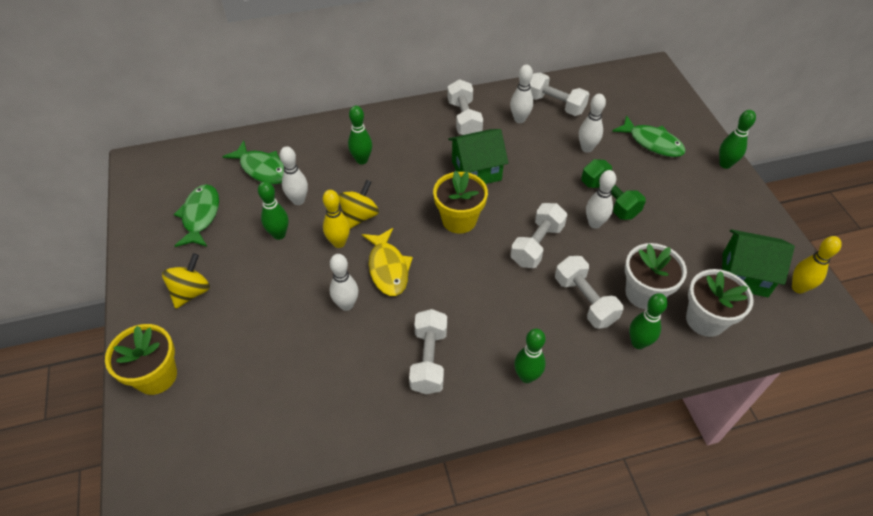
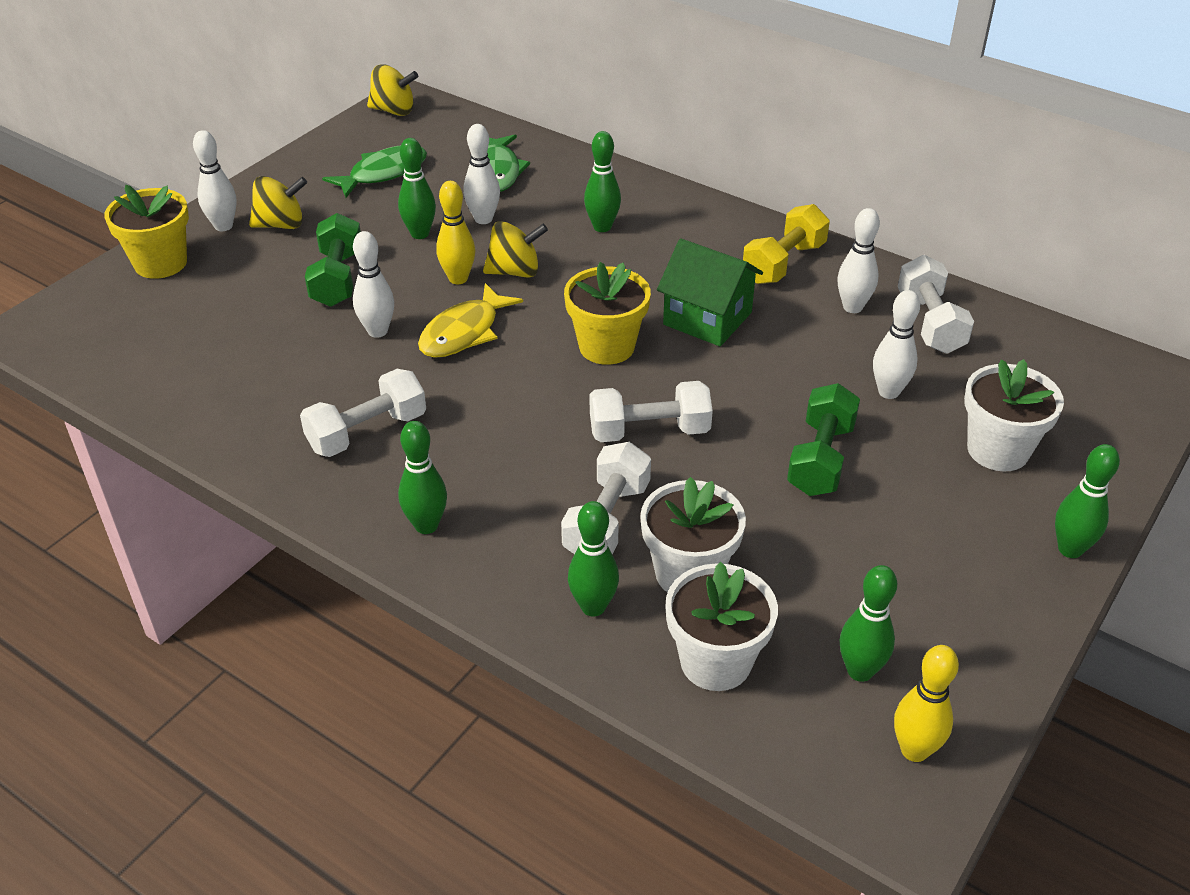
camera: 50 degrees right, 10 degrees down
(142, 174) = (394, 111): none -> yellow spinning top
(277, 295) = (337, 278): none -> green dumbbell
(464, 118) = (783, 263): white dumbbell -> yellow dumbbell
(594, 223) = (755, 466): white bowling pin -> white bowling pin (223, 226)
(652, 142) = (998, 450): green fish -> white flower pot
(744, 275) = (860, 671): green house -> green bowling pin

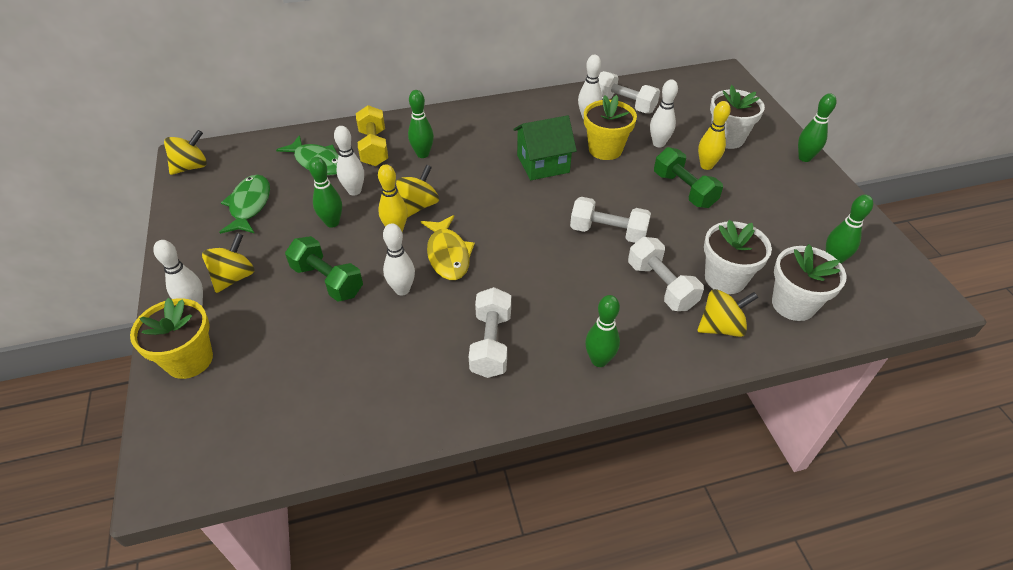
camera: 50 degrees left, 5 degrees up
(593, 607) = (721, 327): green bowling pin -> yellow spinning top
(606, 346) = (525, 209): yellow flower pot -> yellow flower pot (605, 149)
(649, 431) = (608, 232): white dumbbell -> white dumbbell turned 75 degrees clockwise
(783, 263) = (530, 117): yellow dumbbell -> yellow dumbbell (374, 148)
(914, 750) = (892, 273): yellow bowling pin -> yellow bowling pin (706, 166)

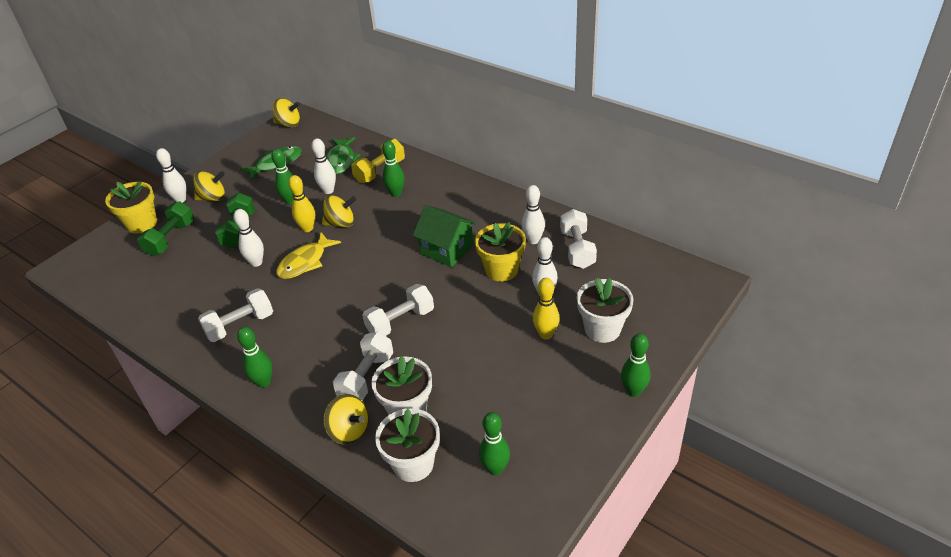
camera: 55 degrees right, 5 degrees down
(608, 232) = (400, 321): white dumbbell -> white dumbbell turned 75 degrees clockwise
(684, 190) = (497, 337): green dumbbell -> green dumbbell (171, 239)

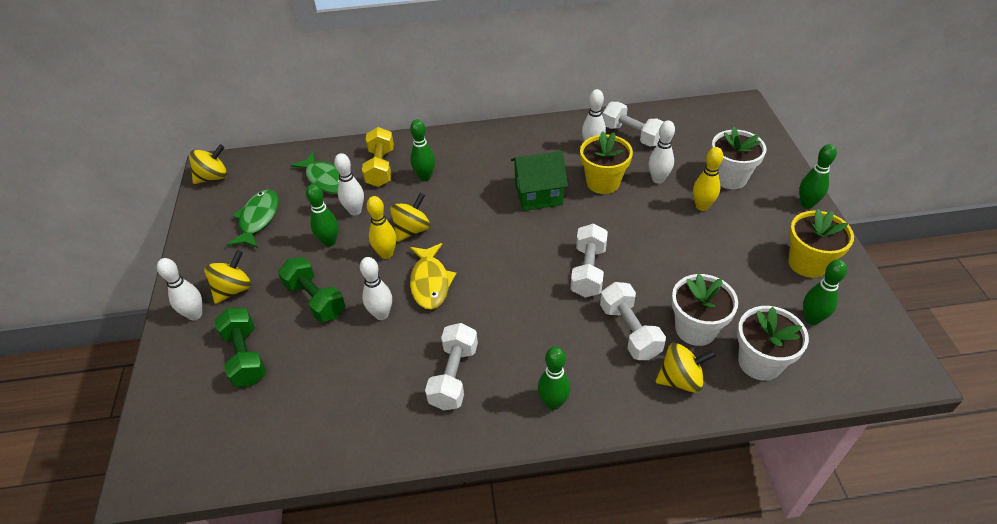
camera: 45 degrees left, 5 degrees up
(142, 224) = (182, 366): yellow flower pot -> yellow flower pot (807, 263)

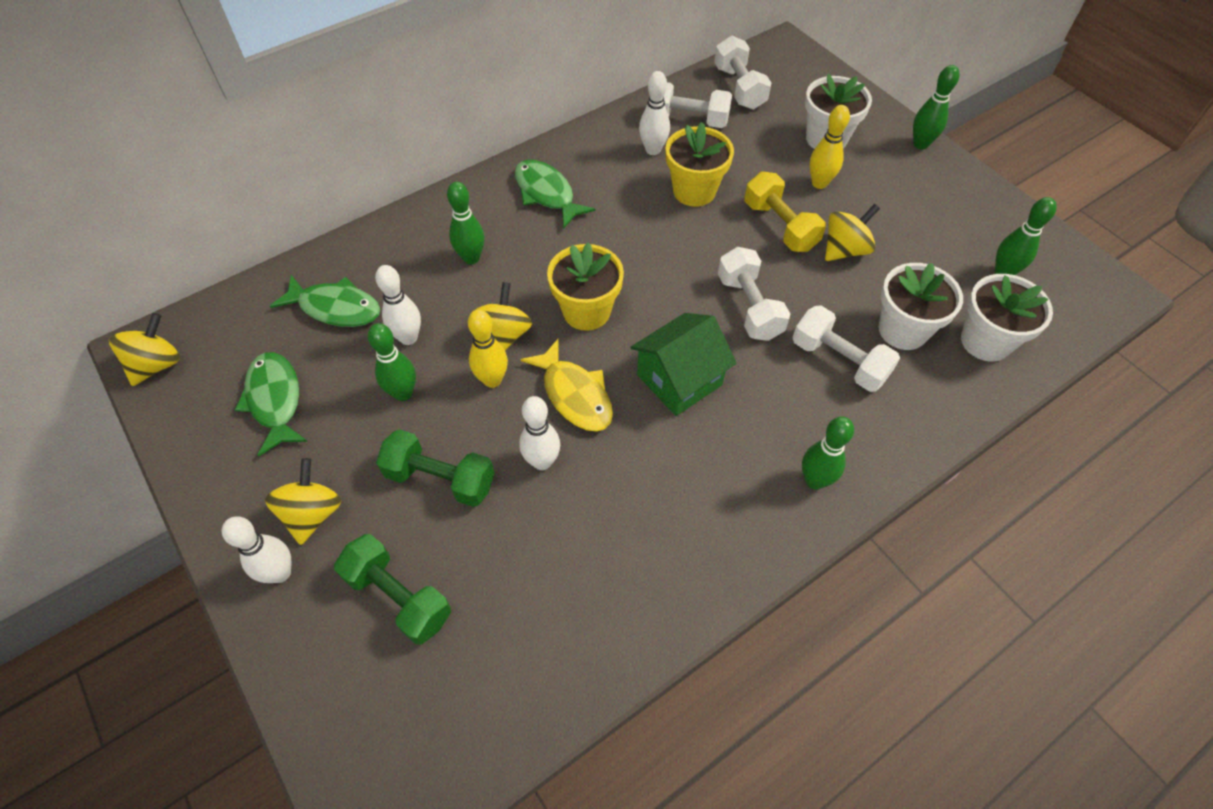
camera: 30 degrees left, 10 degrees up
(380, 167) = (401, 265): yellow dumbbell -> yellow dumbbell (780, 226)
(454, 376) = (684, 500): white dumbbell -> white dumbbell (739, 88)
(500, 153) = (546, 193): none -> green fish
(538, 194) = (629, 231): green house -> green house (679, 380)
(658, 179) = (752, 166): white bowling pin -> none
(680, 379) = (924, 394): yellow spinning top -> yellow spinning top (845, 250)
(807, 263) = (962, 212): yellow flower pot -> yellow flower pot (586, 311)

